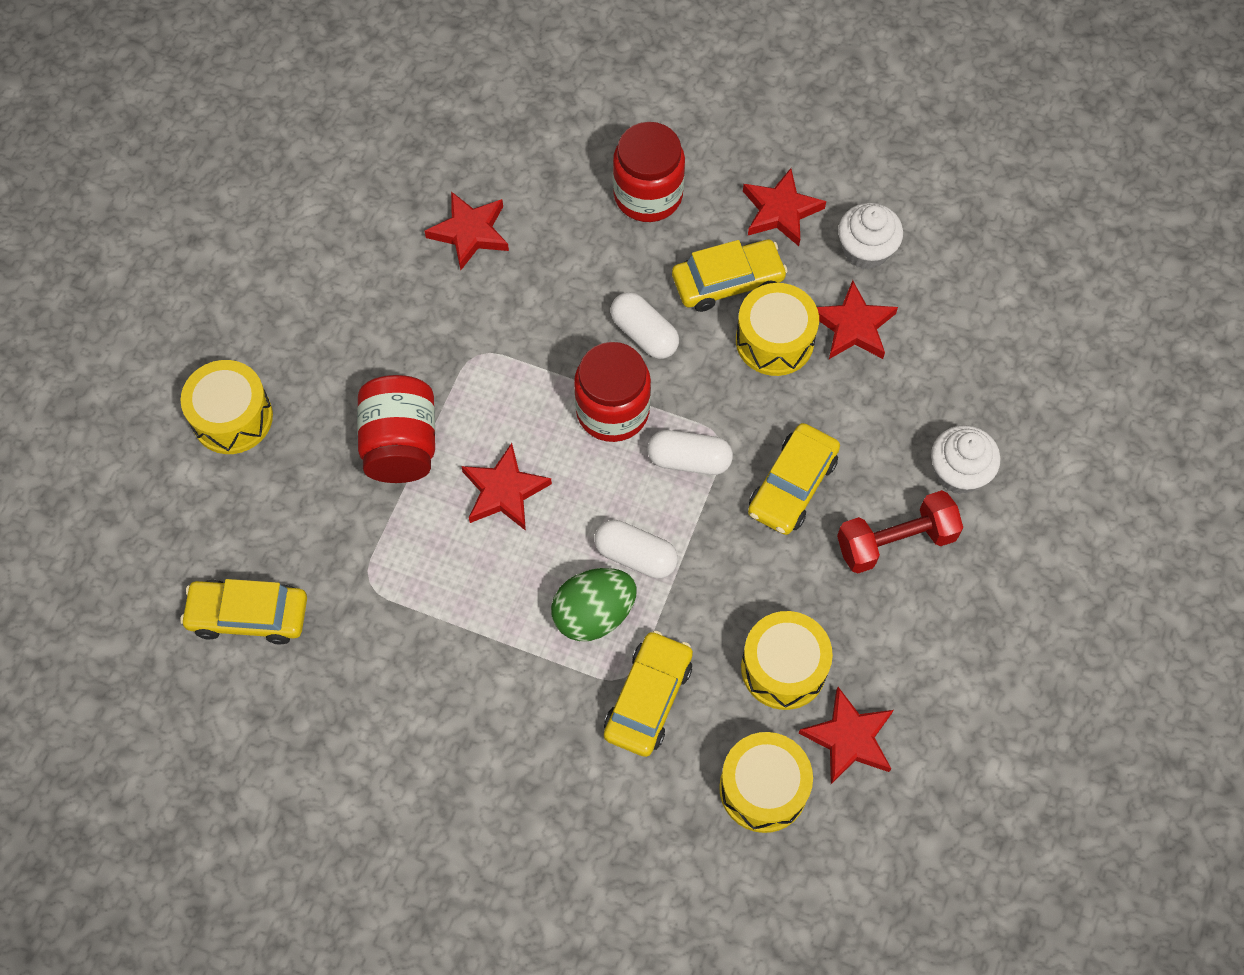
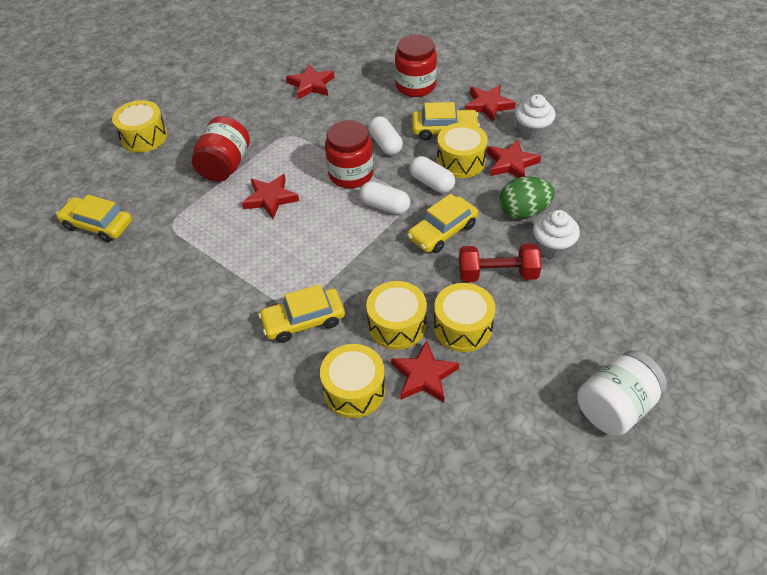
camera: 20 degrees right, 15 degrees down
(594, 614) = (292, 269): green egg -> green egg (523, 212)
(635, 556) = (331, 245): white capsule -> white capsule (431, 183)
(648, 698) = (303, 321): yellow car -> yellow car turned 150 degrees counterclockwise
(875, 646) = (462, 327): none -> yellow drum
(1108, 713) = (615, 407): none -> white jar

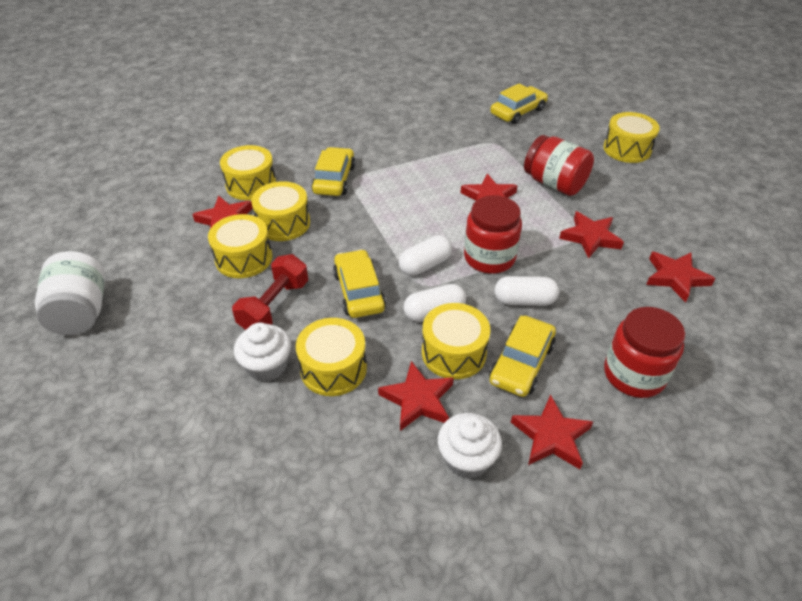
camera: 115 degrees right, 5 degrees down
(290, 130) = (590, 237): none -> red star
(523, 212) = (333, 368): green egg -> yellow drum

